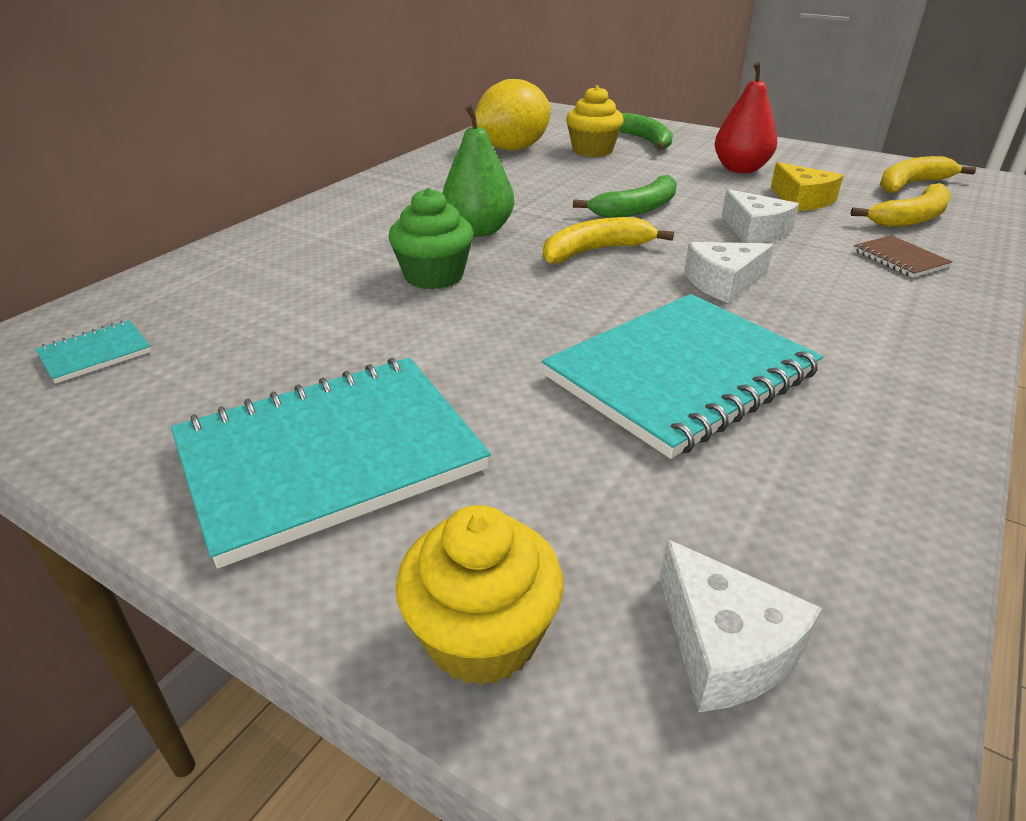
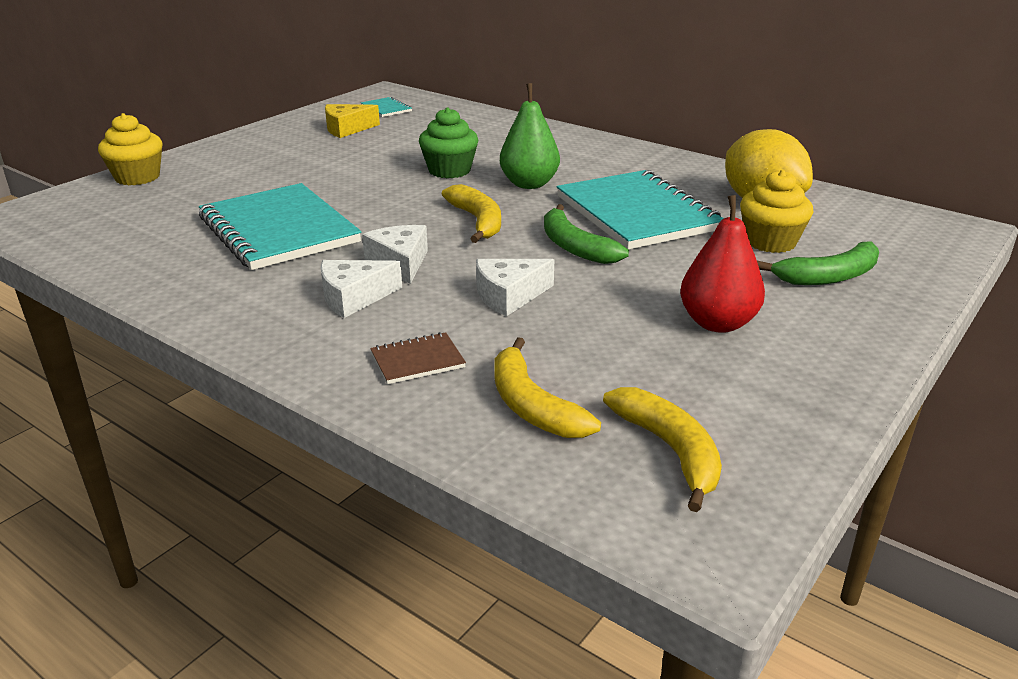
camera: 95 degrees right, 5 degrees down
(330, 457) = (266, 153): turquoise notebook -> turquoise notebook (636, 213)
(724, 646) = (88, 214): white cheese -> white cheese (354, 297)
(802, 200) = (601, 342): yellow cheese -> yellow cheese (347, 129)

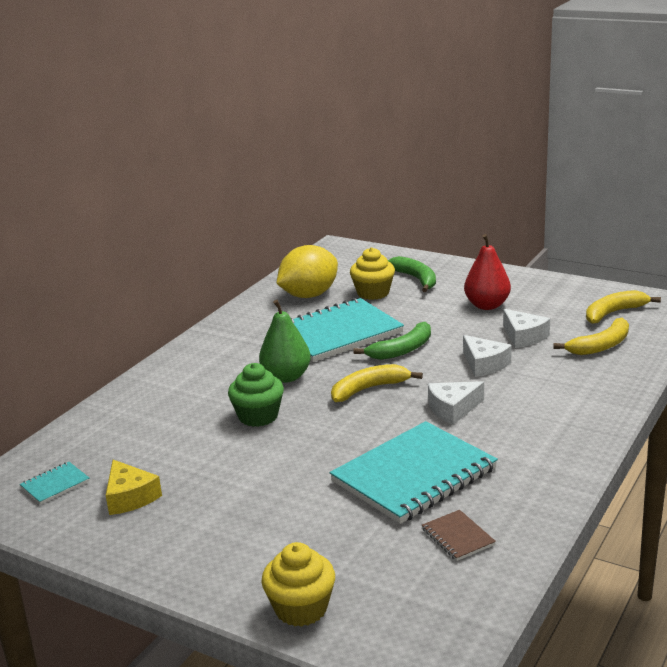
camera: 95 degrees left, 5 degrees down
(354, 297) = (514, 417): white cheese -> white cheese (523, 337)
(417, 361) = (578, 382): brown notebook -> brown notebook (458, 537)

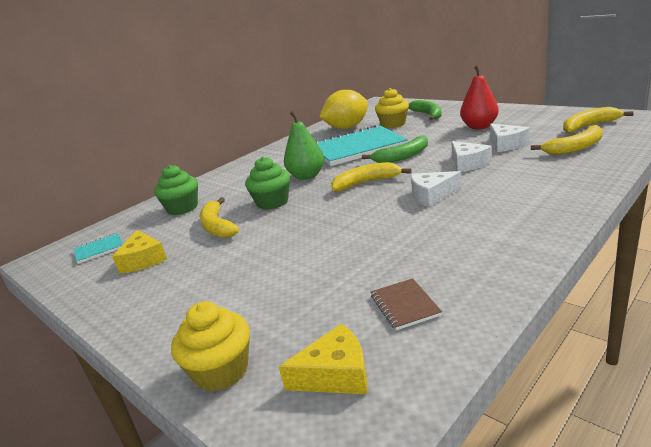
camera: 15 degrees right, 0 degrees up
(135, 424) = (182, 208): none -> green cupcake
(201, 450) = (217, 226): none -> yellow banana
(413, 603) = (335, 374): none -> yellow cheese
(414, 475) = (380, 247): turquoise notebook -> none

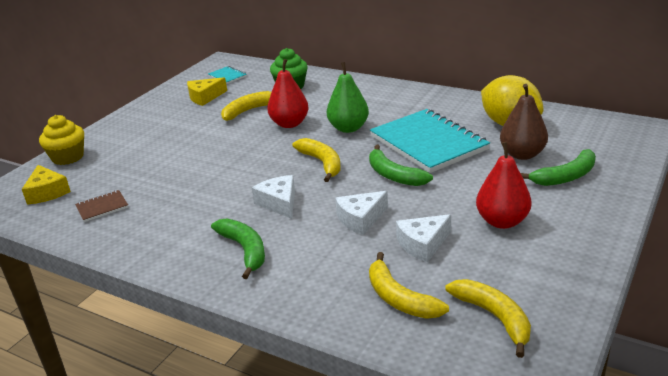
camera: 75 degrees right, 5 degrees up
(272, 202) = (289, 124): green cupcake -> red pear
(393, 124) = (522, 154): yellow cupcake -> brown pear
(513, 204) = (245, 250): none -> green banana

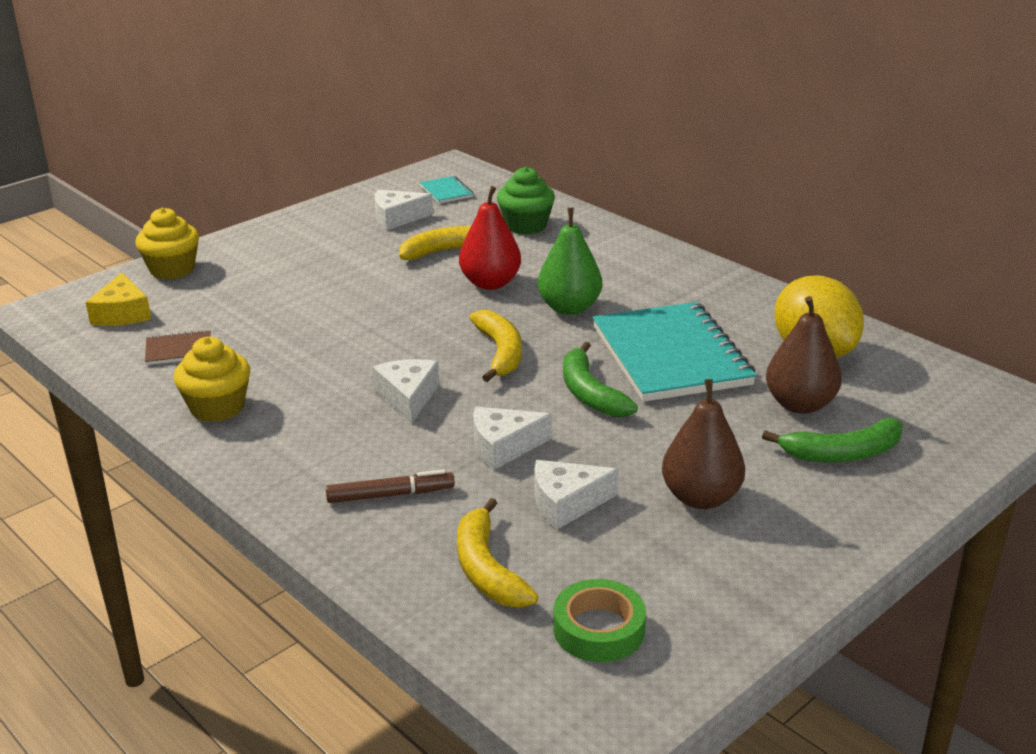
camera: 15 degrees right, 0 degrees up
(151, 238) = (217, 407): none -> yellow cupcake
(205, 97) = (397, 218): yellow cheese -> white cheese
(245, 250) = (325, 453): green banana -> none
(306, 267) = (390, 495): none -> brown marker
(494, 317) = (599, 629): yellow banana -> green tape
(502, 221) = (701, 498): red pear -> brown pear

